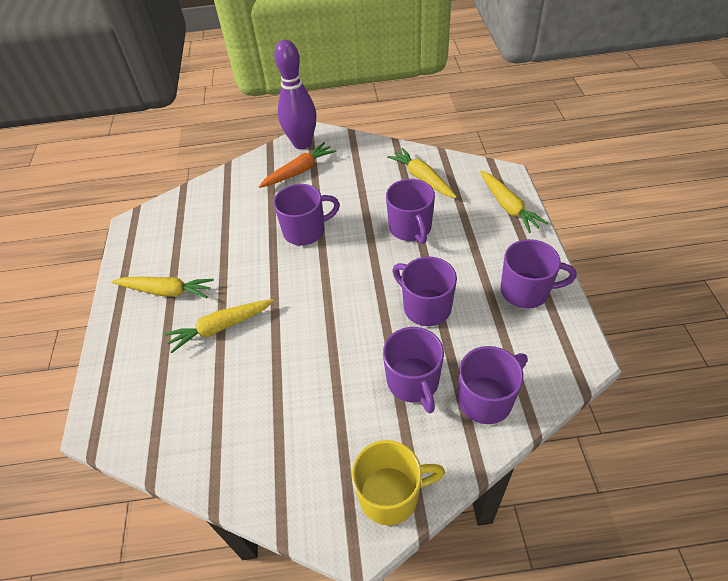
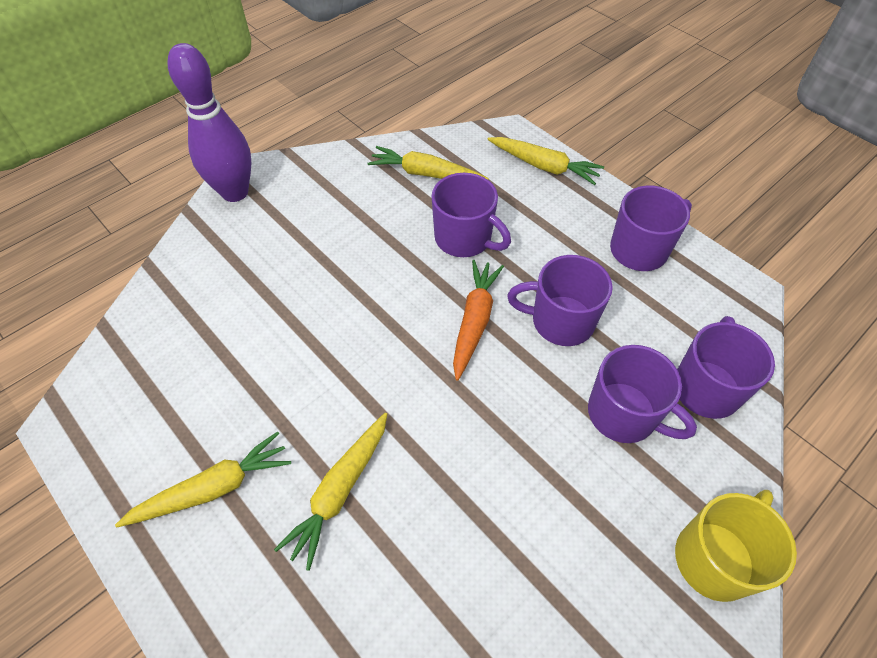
camera: 40 degrees left, 5 degrees up
(299, 171) = (263, 230): orange carrot -> orange carrot (474, 321)
(305, 231) = (341, 303): purple mug -> none

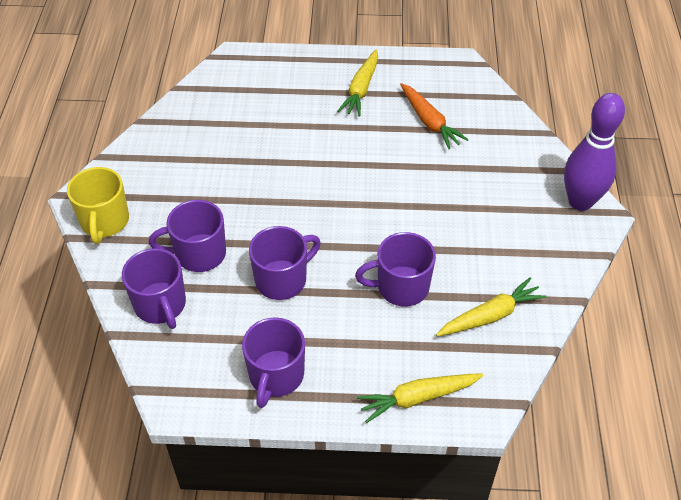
camera: 135 degrees right, 5 degrees down
(340, 491) = (306, 125): yellow carrot -> none
(474, 321) = (333, 240): orange carrot -> orange carrot (429, 122)

